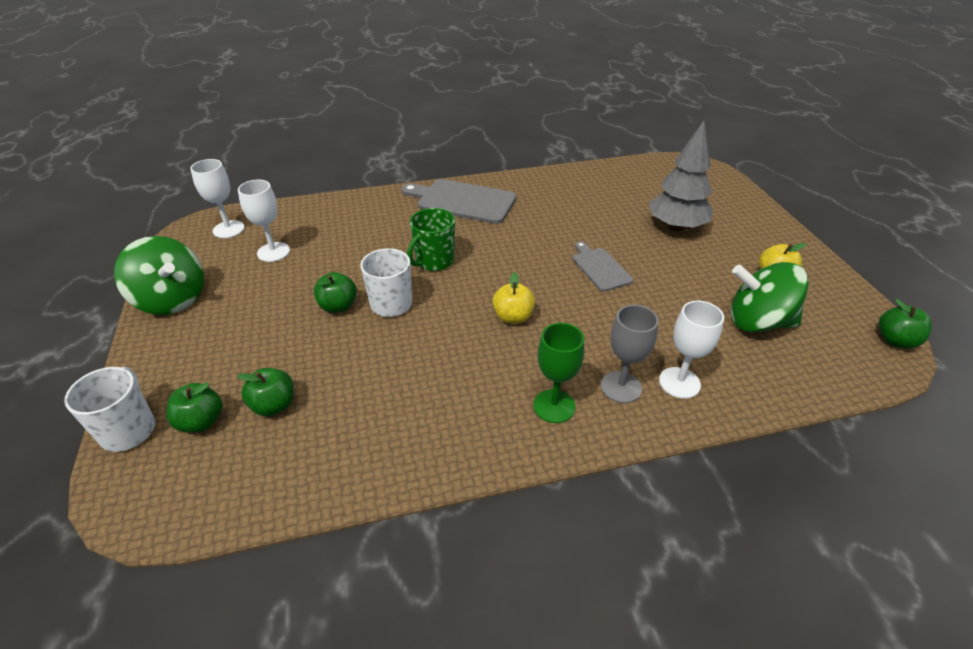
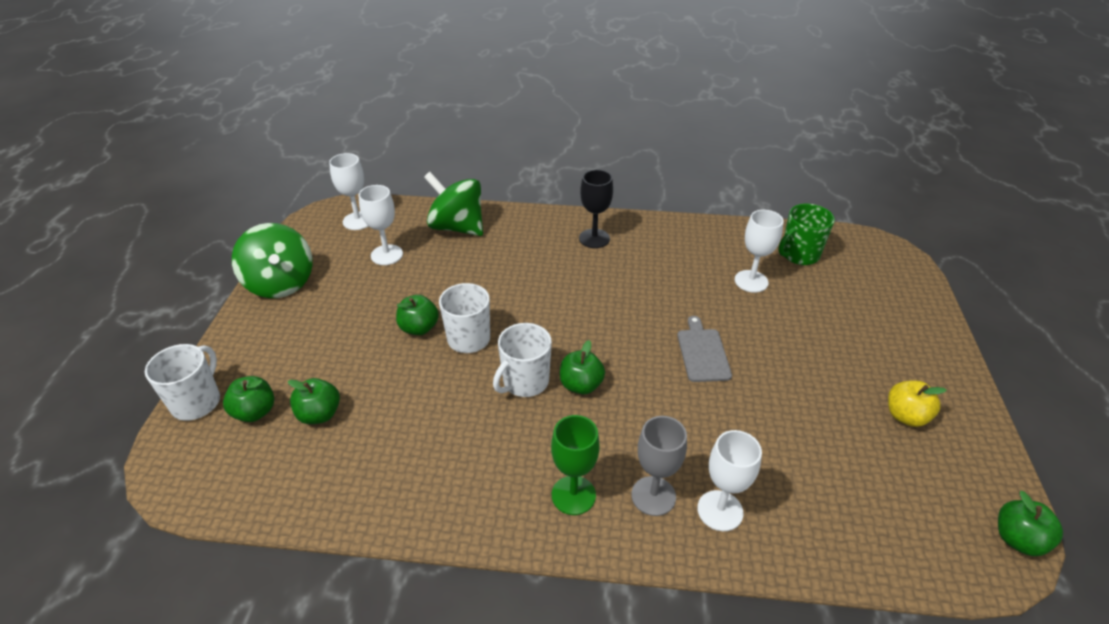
camera: 20 degrees right, 0 degrees up
(434, 261) = (532, 301): green mug -> green mug (799, 255)
(462, 327) = (525, 382): none -> white mug
(463, 201) = (594, 238): grey cutting board -> black goblet
(513, 317) = (581, 385): yellow apple -> green apple
(608, 207) = (751, 281): none -> white goblet
(676, 227) = (818, 324): grey tree -> none
(758, 322) = (852, 466): green spinning top -> green spinning top (457, 227)

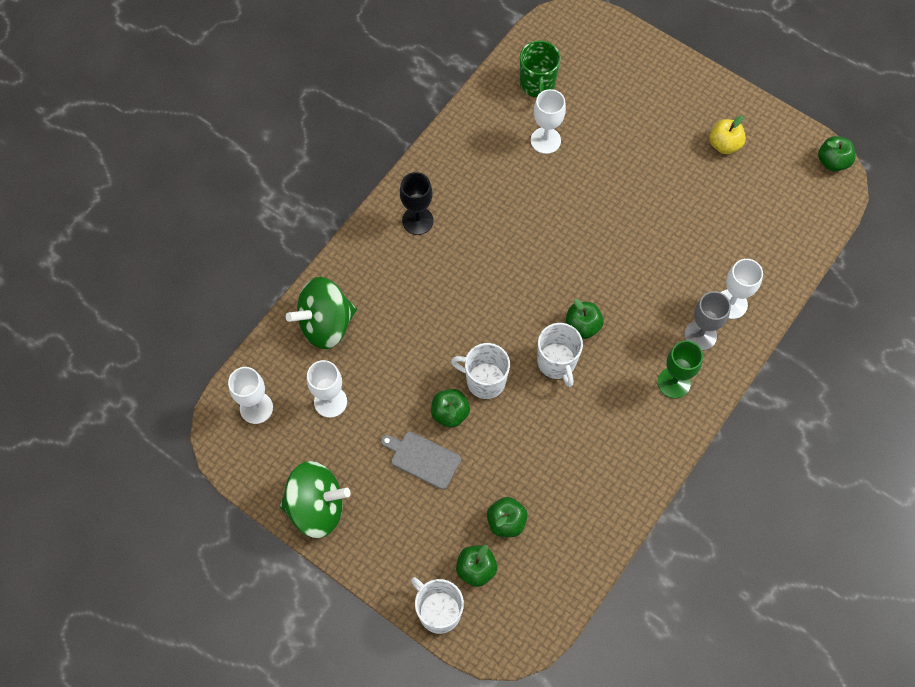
camera: 60 degrees left, 25 degrees up
(702, 352) = (599, 226): grey cutting board -> grey cutting board (423, 459)

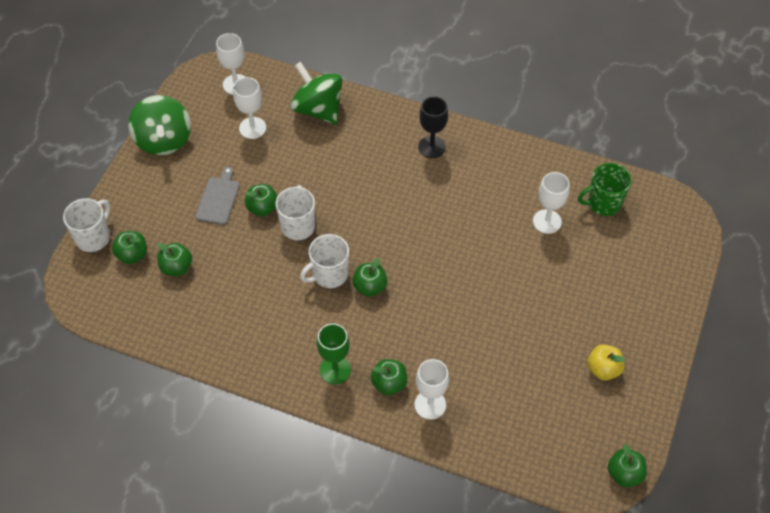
camera: 75 degrees right, 10 degrees down
(700, 335) = (389, 383): grey goblet -> green apple

